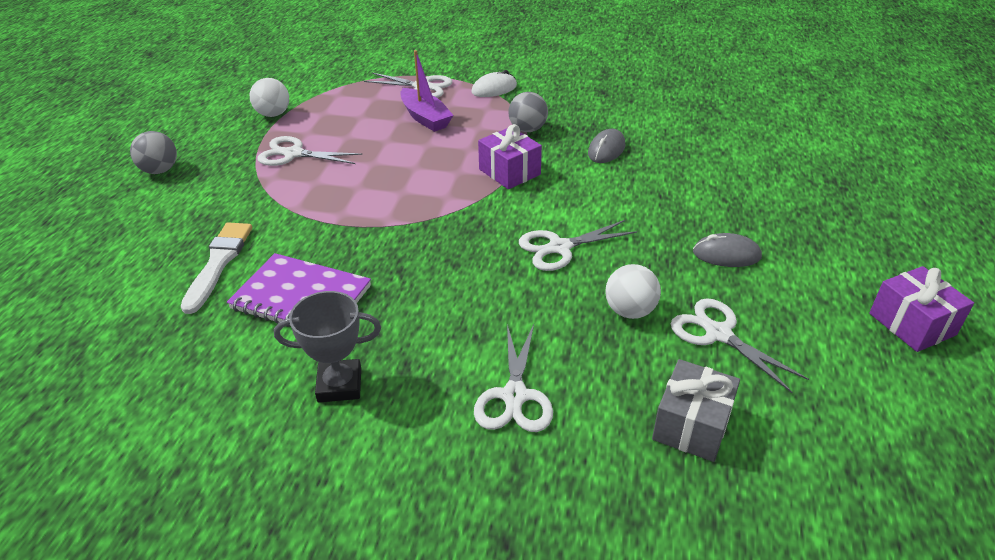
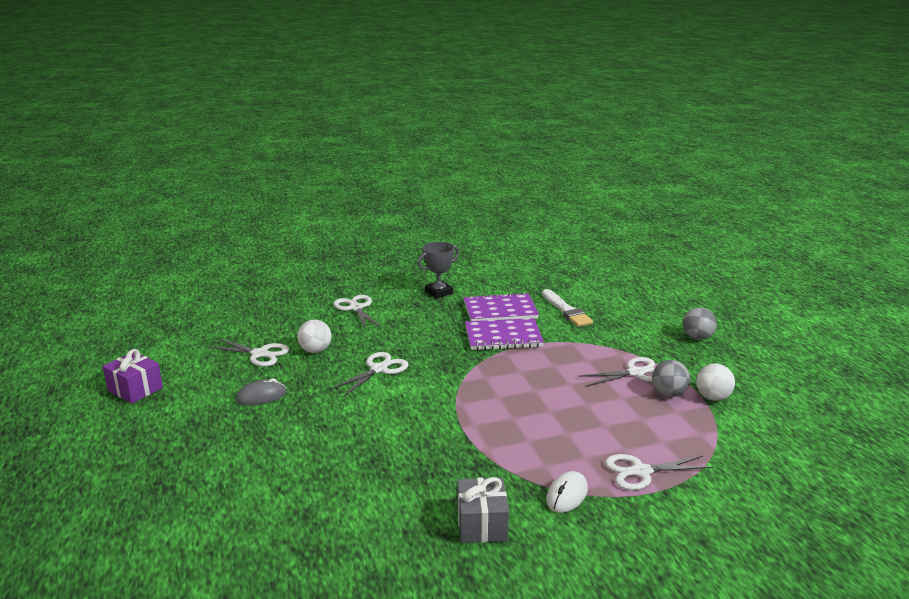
camera: 150 degrees right, 15 degrees down
(359, 246) = (503, 337): none -> purple notebook
(425, 118) = (586, 436): purple boat -> none
(509, 172) = (459, 408): purple gift -> none
(527, 129) = (482, 453): grey ball -> grey ball (668, 394)
(606, 150) = (393, 455): grey mouse -> none
(691, 425) = (267, 320): grey gift -> grey gift (481, 524)

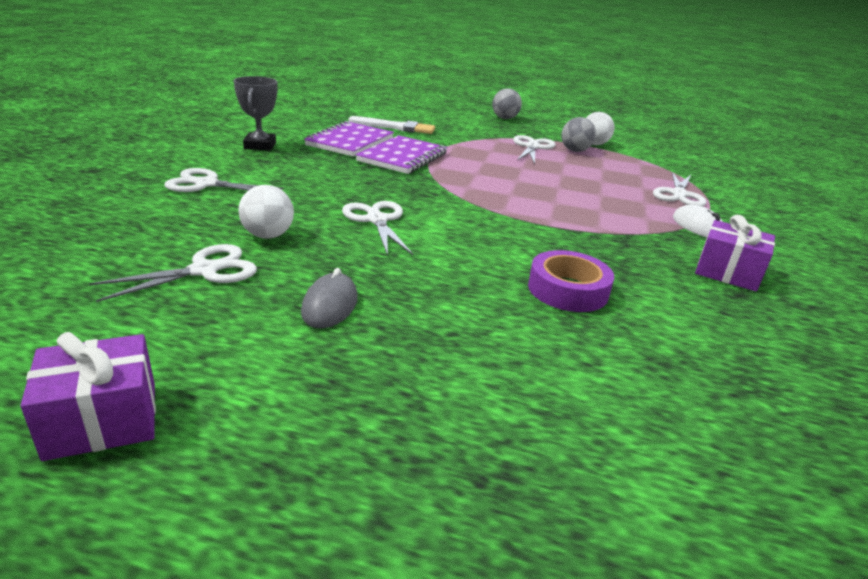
camera: 60 degrees left, 5 degrees up
(363, 460) = (567, 290): none -> purple tape
(481, 524) = (727, 272): grey gift -> purple gift

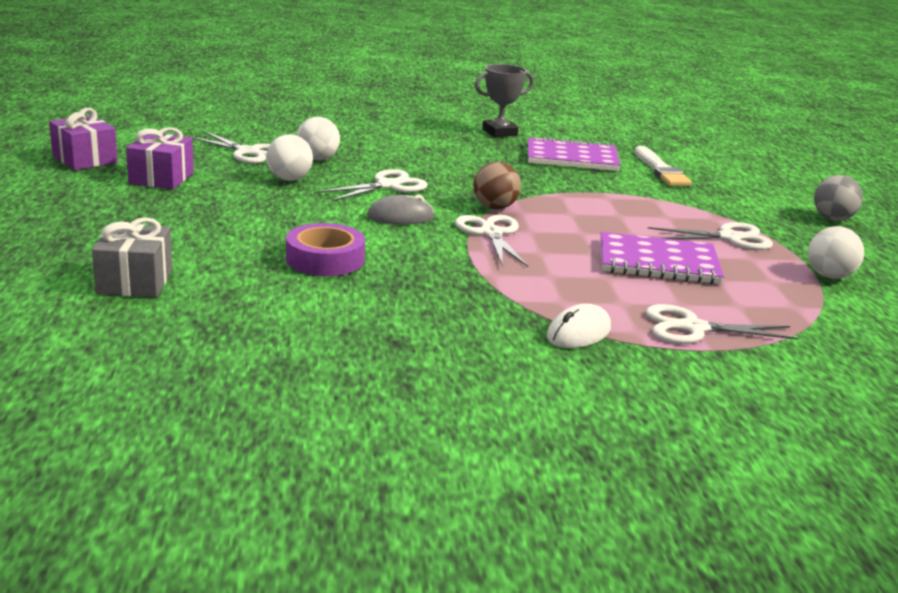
camera: 70 degrees right, 5 degrees down
(206, 184) = (387, 131): white scissors -> white scissors (491, 233)
(326, 264) = (289, 179): none -> white ball
(330, 305) = (230, 187): grey mouse -> grey mouse (400, 217)
(403, 157) = (564, 181): purple notebook -> purple notebook (658, 262)
(454, 193) = (494, 207): none -> brown ball
(575, 151) = (767, 263): grey ball -> none
(638, 425) = (135, 281): none -> grey gift
(727, 272) = (449, 340): purple gift -> purple gift (161, 178)

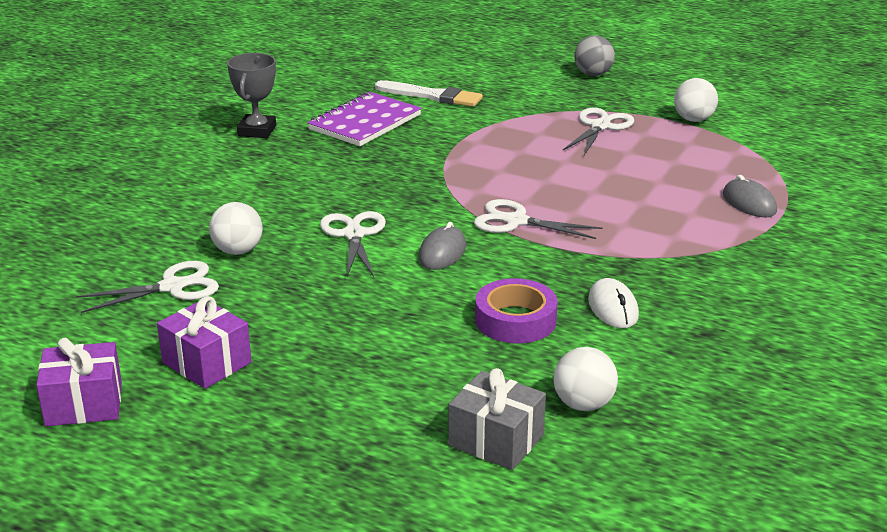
camera: 55 degrees left, 5 degrees up
(289, 179) = (285, 284): white ball -> white ball (583, 404)
(494, 207) = (457, 200): brown ball -> none
(578, 333) = (732, 250): white mouse -> white mouse (613, 308)
(658, 262) = (627, 172): purple notebook -> none
(693, 328) = (749, 203): white scissors -> grey mouse

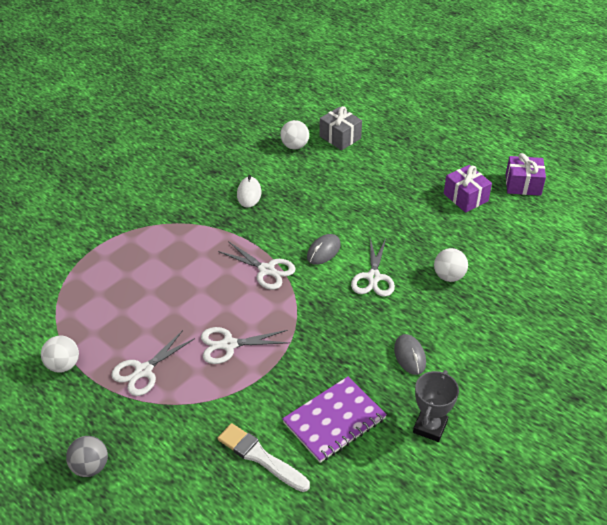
camera: 165 degrees left, 15 degrees up
(173, 287) = (487, 253): white scissors -> white scissors (228, 345)
(515, 320) = (303, 195): purple tape -> none
(749, 203) = (109, 258): grey mouse -> grey mouse (409, 356)

